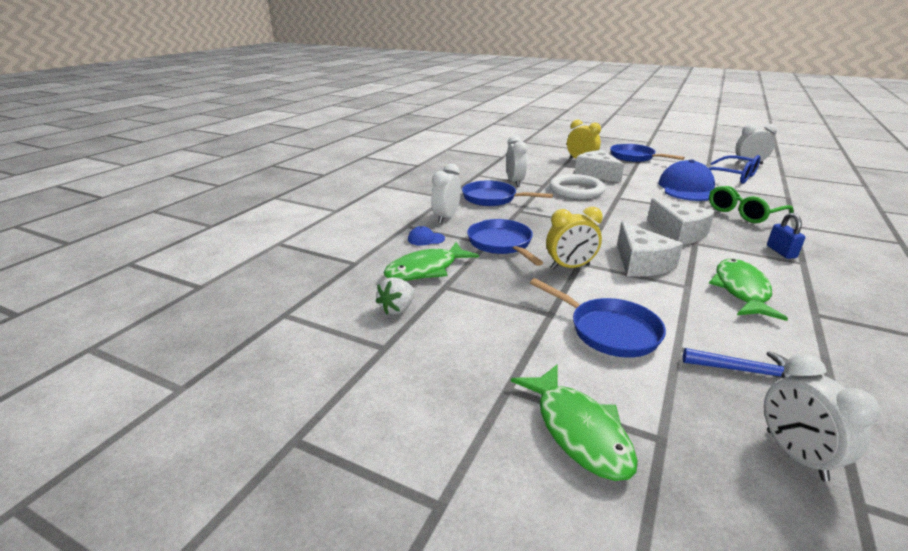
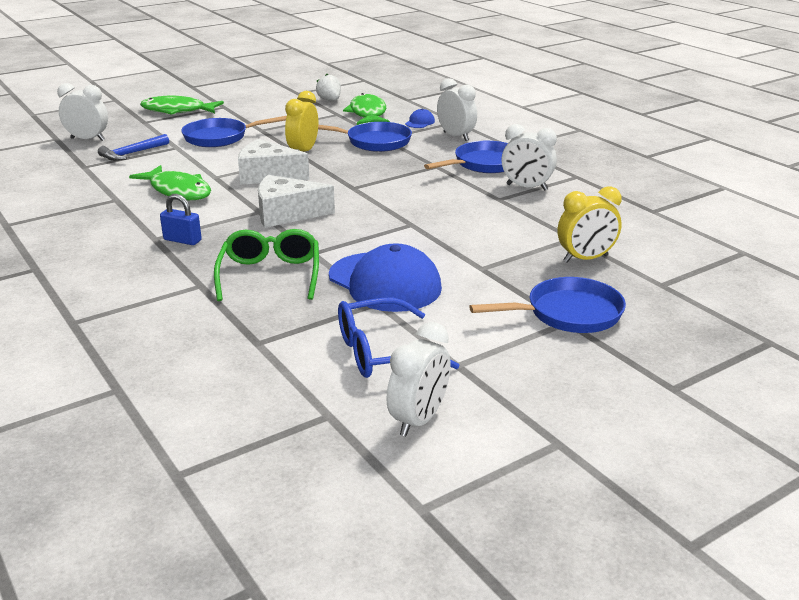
camera: 120 degrees right, 0 degrees up
(576, 190) = (461, 210): white ring -> none
(596, 174) = (508, 245): white cheese -> none

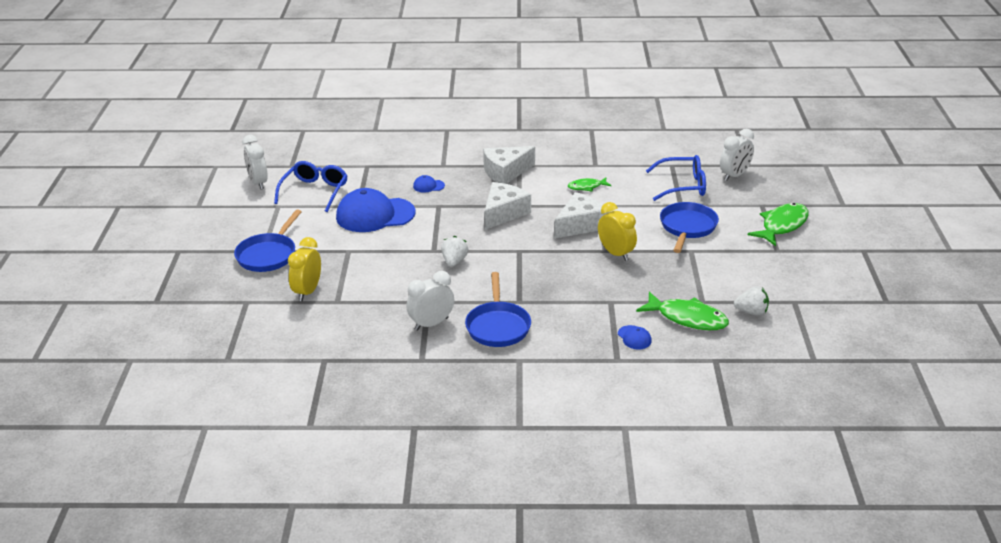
camera: 125 degrees right, 5 degrees up
(132, 153) = (682, 186): blue hammer -> blue glasses
(178, 191) = (586, 187): green fish -> green fish, size x0.57
(182, 240) = (505, 172): blue padlock -> white cheese
(270, 275) = (428, 186): green glasses -> blue cap
(374, 142) = (605, 293): blue pan -> none
(416, 208) = (454, 262): none -> white strawberry
(456, 136) = (576, 341): white clock -> none

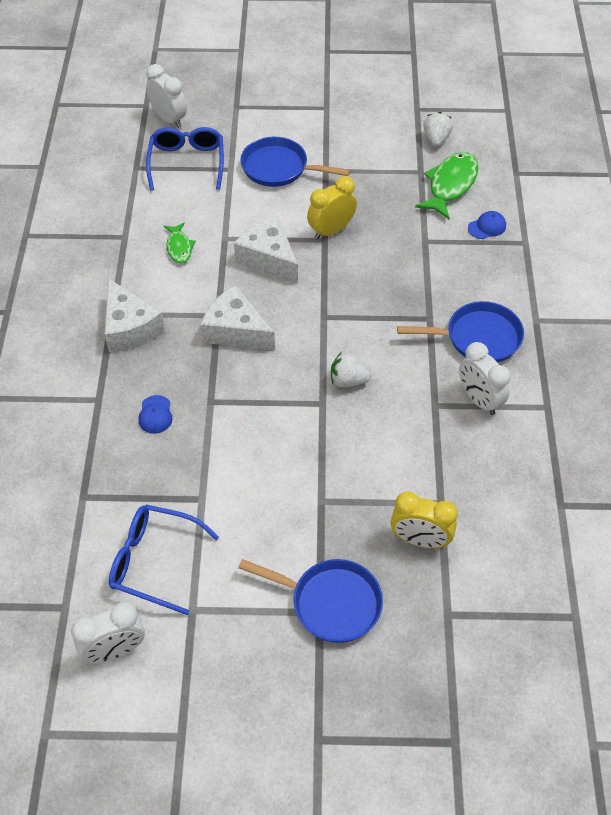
camera: 90 degrees left, 20 degrees up
(375, 215) = (229, 475): blue cap -> none
(782, 225) = (279, 97): green fish -> none

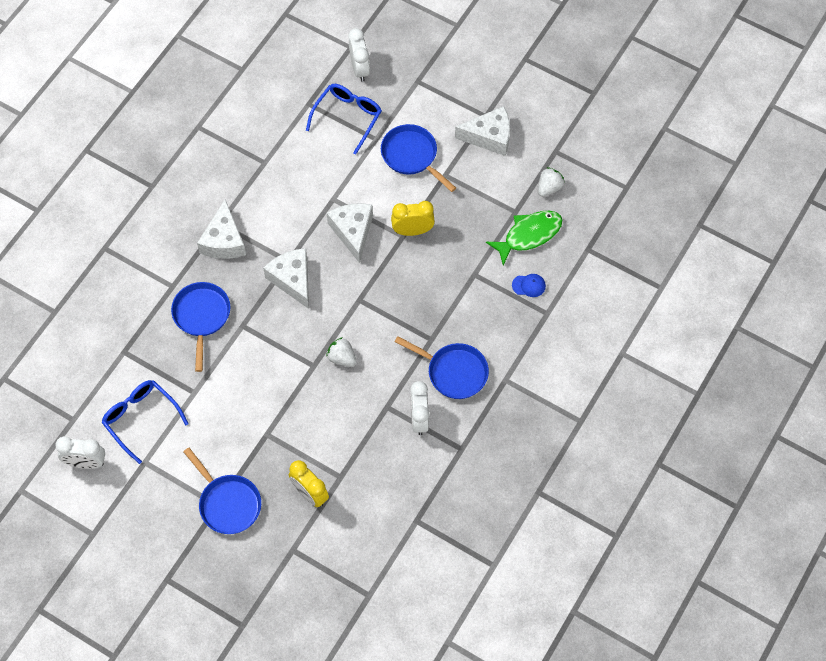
camera: 30 degrees right, 10 degrees up
(155, 414) = (201, 317): blue cap -> blue pan
(179, 247) = (296, 191): green fish -> none
(344, 122) = (489, 137): none -> white cheese

